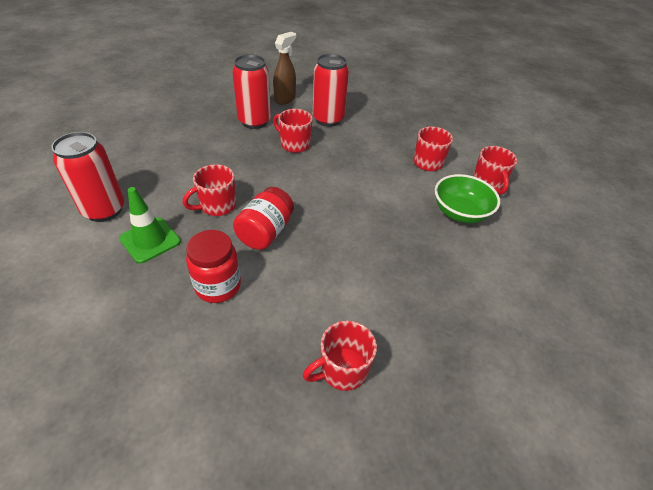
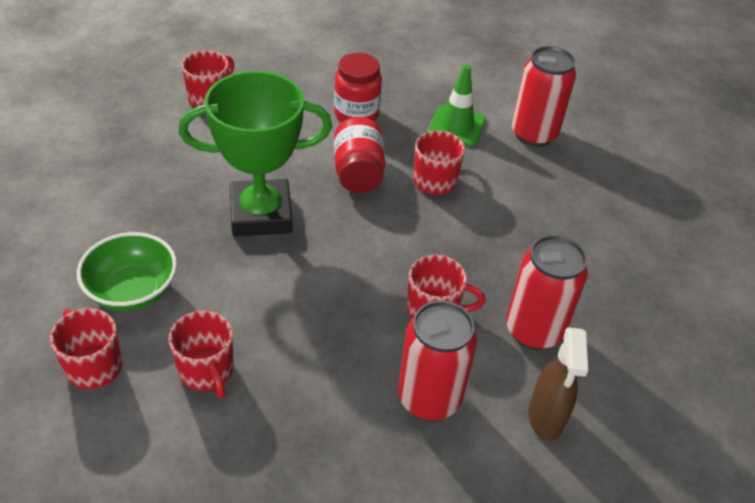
camera: 150 degrees right, 0 degrees up
(357, 229) = (261, 214): none -> green trophy

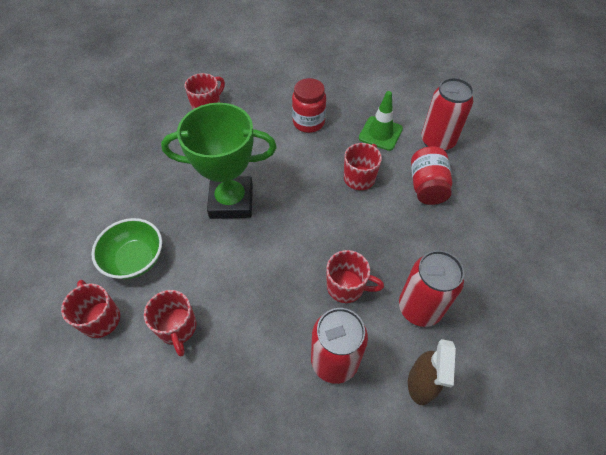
camera: 10 degrees right, 10 degrees up
(358, 173) = (304, 170): red jar -> red jar (427, 186)

